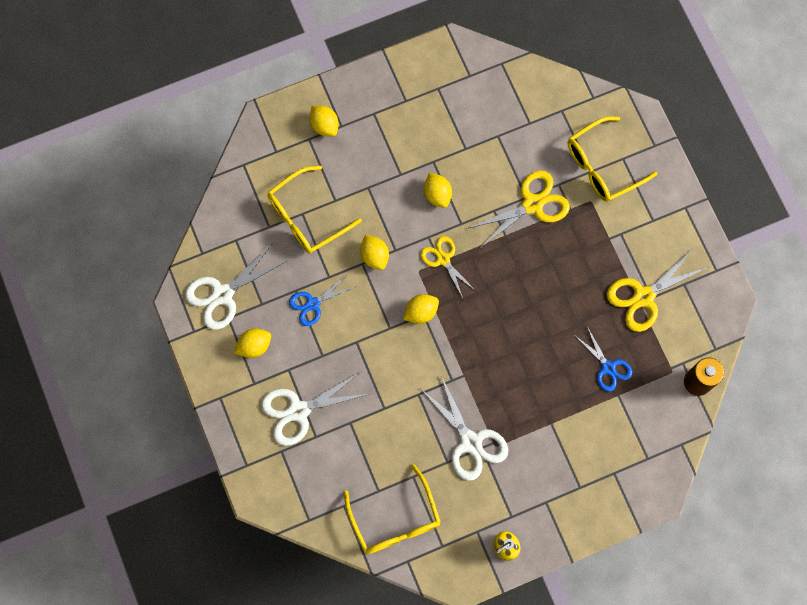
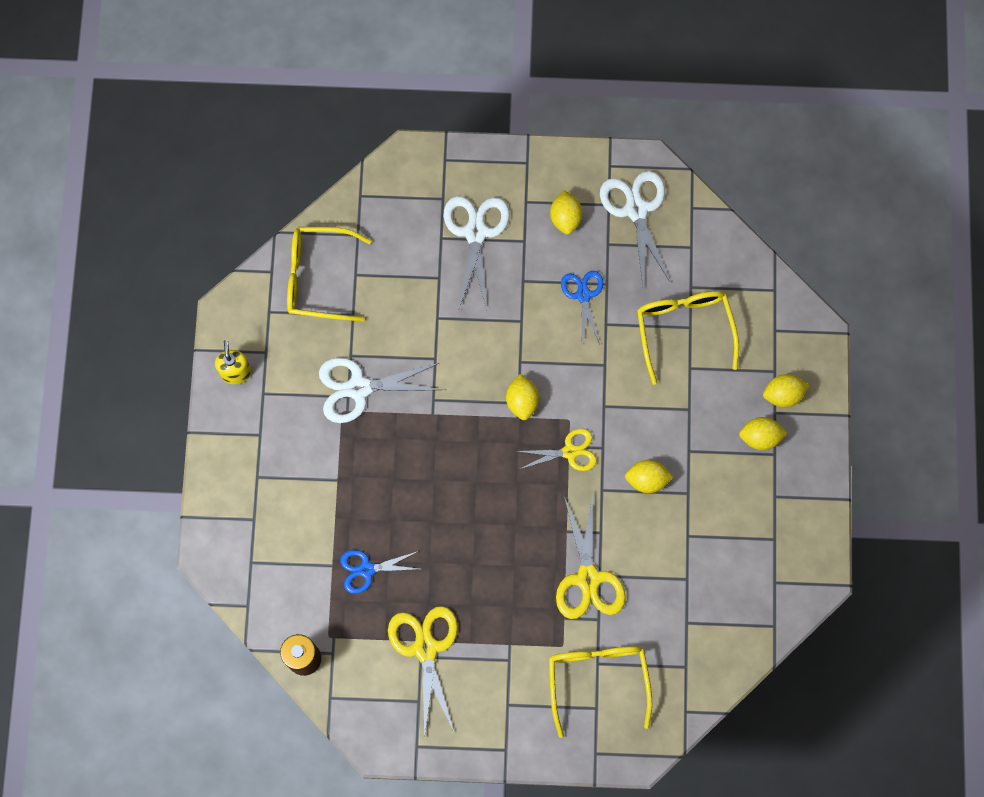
camera: 115 degrees right, 0 degrees up
(374, 256) = (607, 381): yellow lemon -> yellow lemon (760, 437)

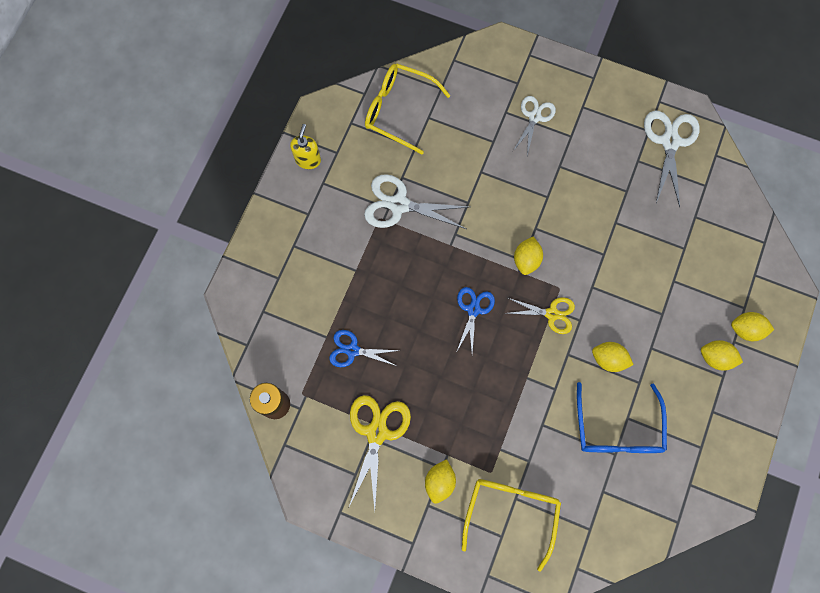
camera: 20 degrees right, 0 degrees up
(475, 233) = (534, 117): white scissors -> white scissors, size x0.64
(565, 218) = (610, 129): yellow lemon -> yellow lemon (439, 481)
(583, 295) = (604, 193): blue scissors -> blue scissors (473, 310)
(588, 578) = (532, 423): yellow scissors -> none
(680, 552) = (617, 429): none -> blue glasses
(684, 329) = (679, 248): yellow glasses -> none

